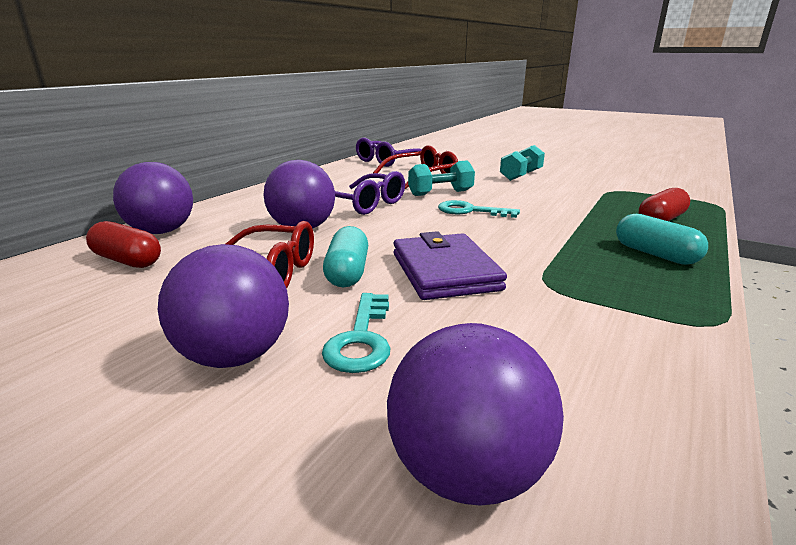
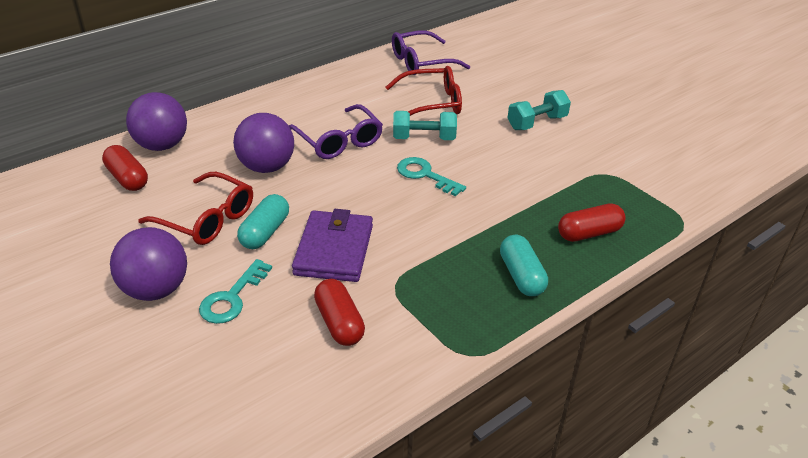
camera: 20 degrees right, 15 degrees up
(467, 471) = (223, 395): purple ball -> none
(530, 331) = (339, 323): none -> red capsule

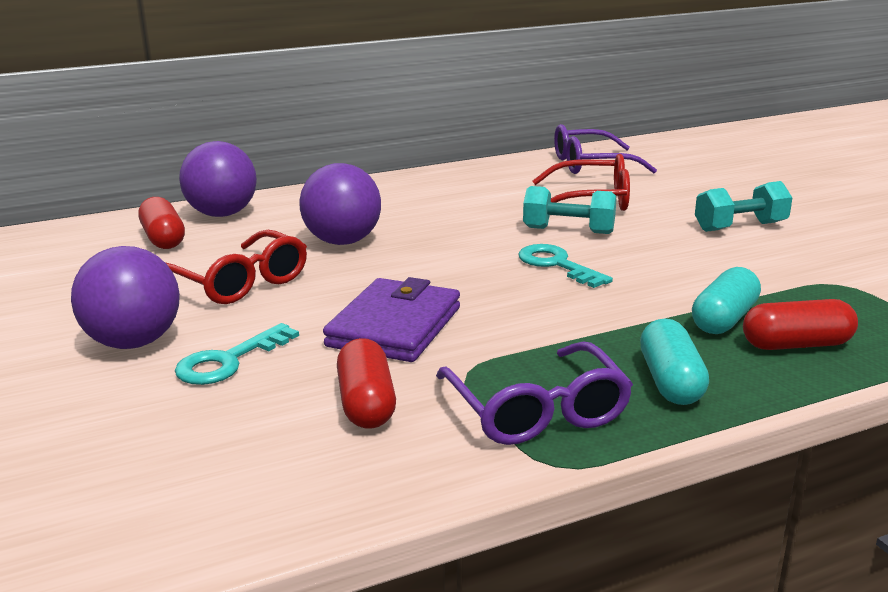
camera: 15 degrees right, 15 degrees down
(265, 232) = (308, 301): turquoise capsule -> turquoise capsule (724, 319)
(338, 141) = (449, 225): purple glasses -> purple glasses (536, 410)

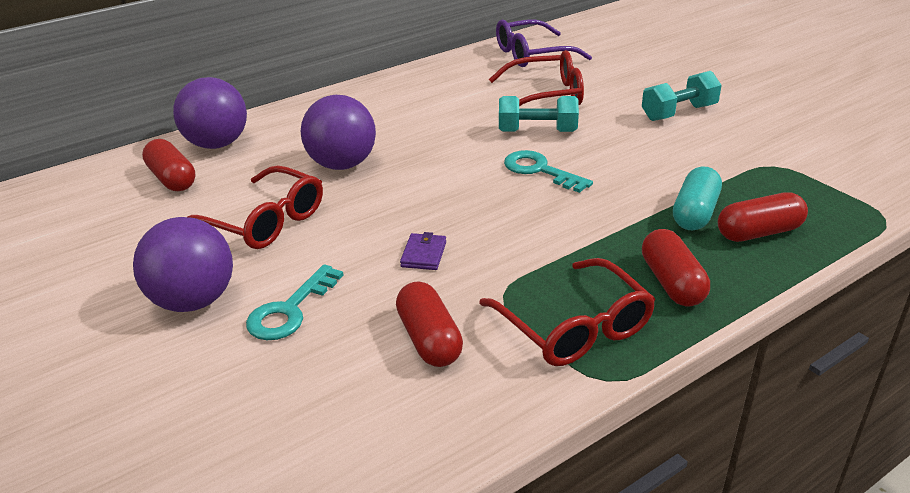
camera: 10 degrees left, 10 degrees up
(394, 327) = (424, 254): purple wallet -> purple wallet, size x0.44
(536, 410) = (573, 326): purple glasses -> red glasses
(670, 381) = (672, 283): turquoise capsule -> red capsule

